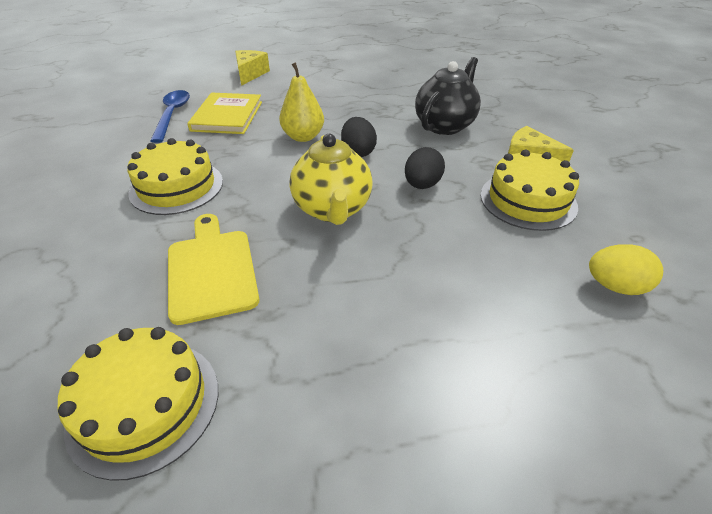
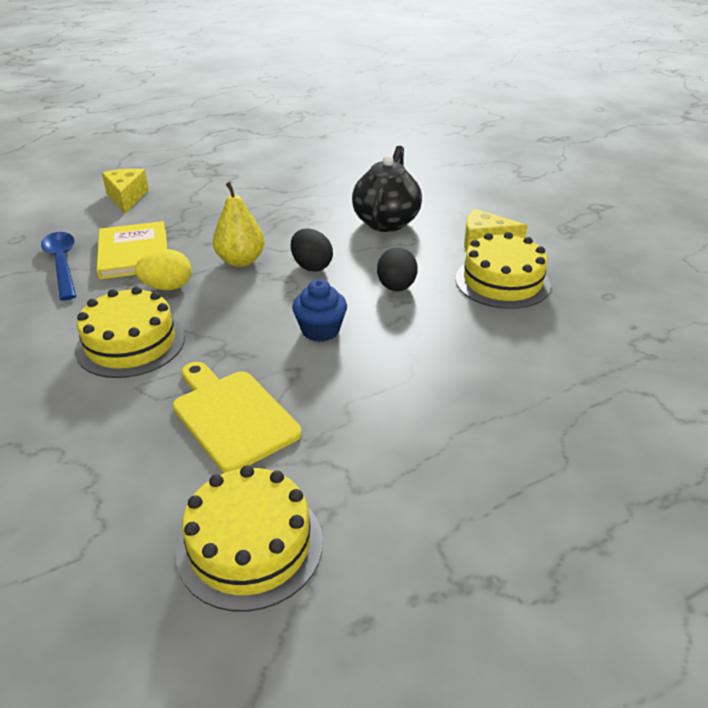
camera: 20 degrees left, 5 degrees down
(332, 210) = (320, 330): yellow teapot -> blue cupcake
(615, 286) = (607, 341): yellow egg -> yellow egg (167, 287)

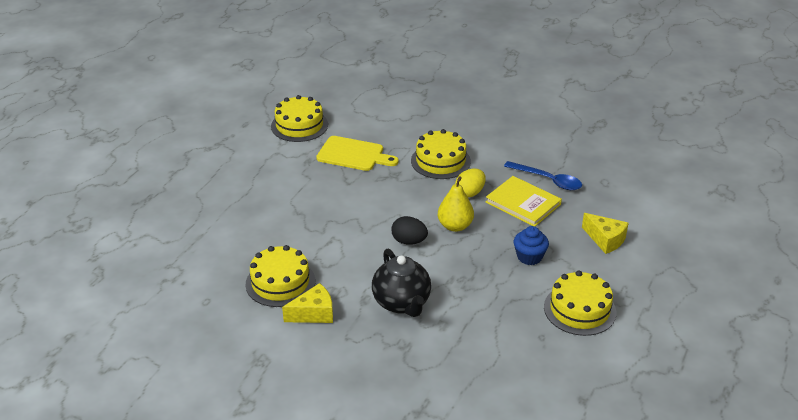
camera: 145 degrees right, 0 degrees up
(241, 169) = (579, 309): none -> yellow cake
(320, 330) = (358, 205): blue cupcake -> blue cupcake (529, 257)
(396, 287) = (343, 249): black egg -> none

